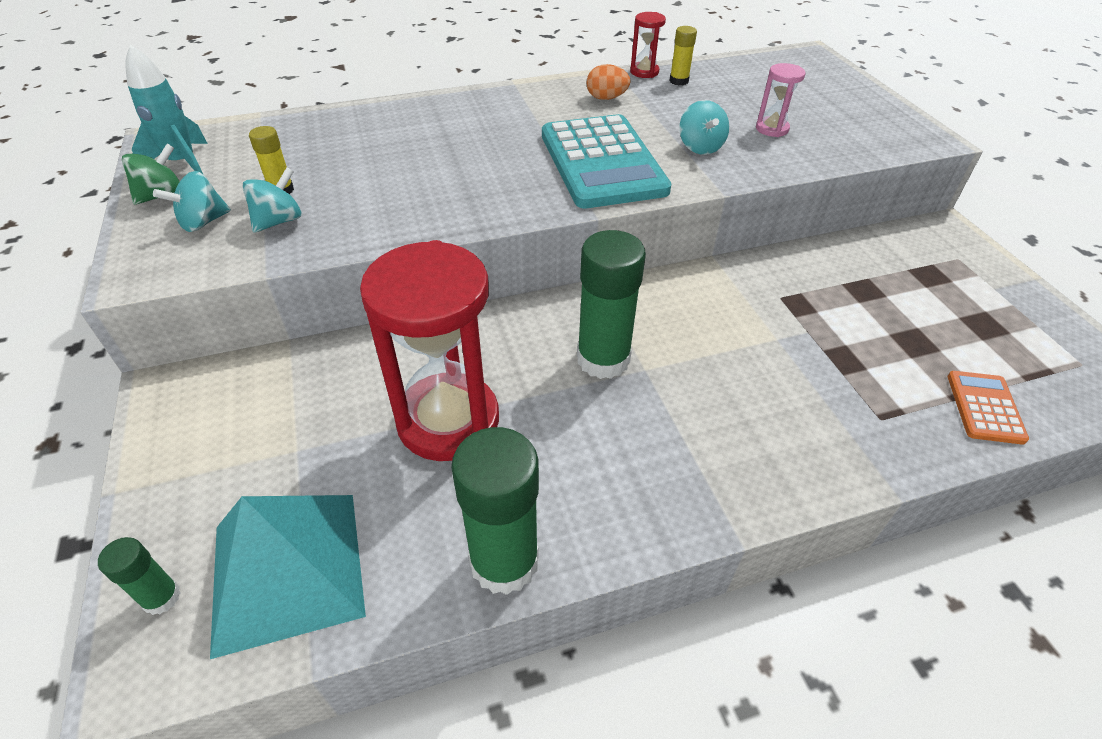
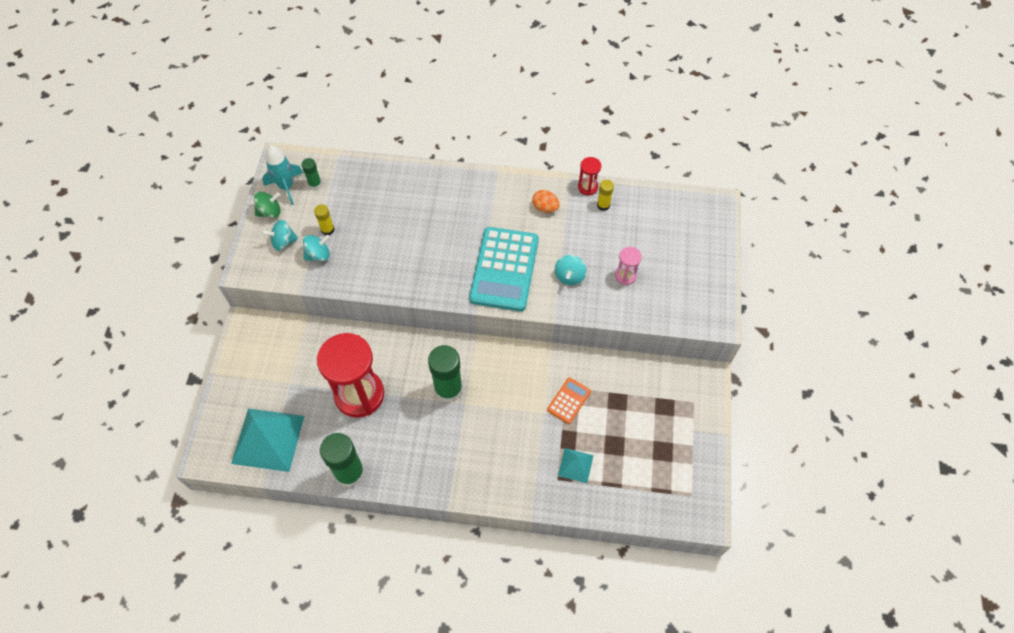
camera: 25 degrees right, 15 degrees up
(161, 597) = (220, 431): green glue stick -> green glue stick (315, 184)
(888, 388) = (575, 465): none -> turquoise pyramid
(985, 407) = (614, 496): orange calculator -> orange calculator (569, 401)

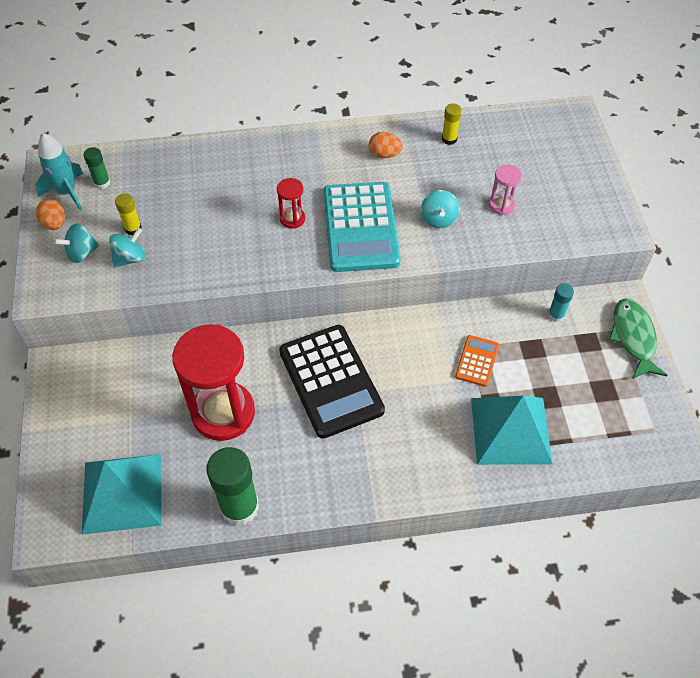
camera: 15 degrees left, 5 degrees down
(270, 212) = (54, 224): green spinning top -> orange egg
(448, 389) = (330, 381): green glue stick -> black calculator
(575, 465) = (511, 430): turquoise pyramid -> turquoise pyramid, size x2.00
(587, 187) = (425, 124): red hourglass -> red hourglass (292, 219)
(647, 377) = (556, 315): none -> turquoise glue stick
(704, 412) = (633, 337): none -> green fish

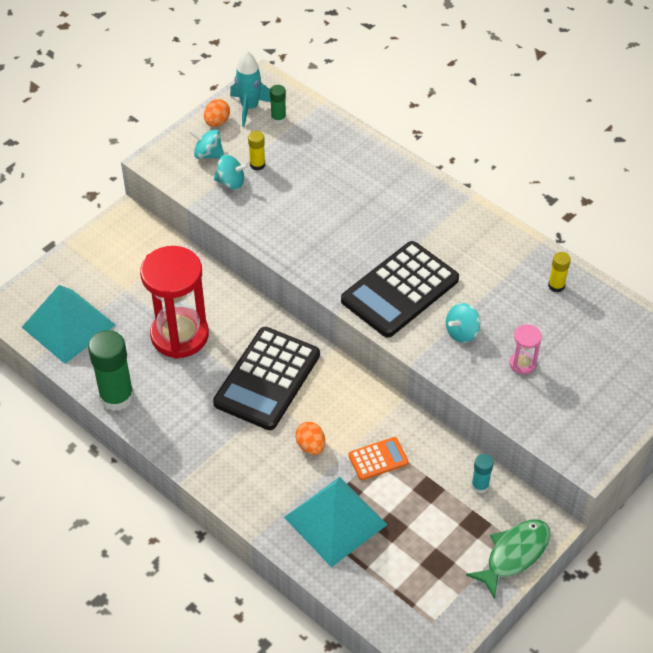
camera: 50 degrees right, 5 degrees down
(292, 219) = (363, 245): red hourglass -> none
(360, 227) = (400, 290): turquoise calculator -> black calculator
(384, 154) = (491, 256): orange egg -> orange egg (310, 446)

